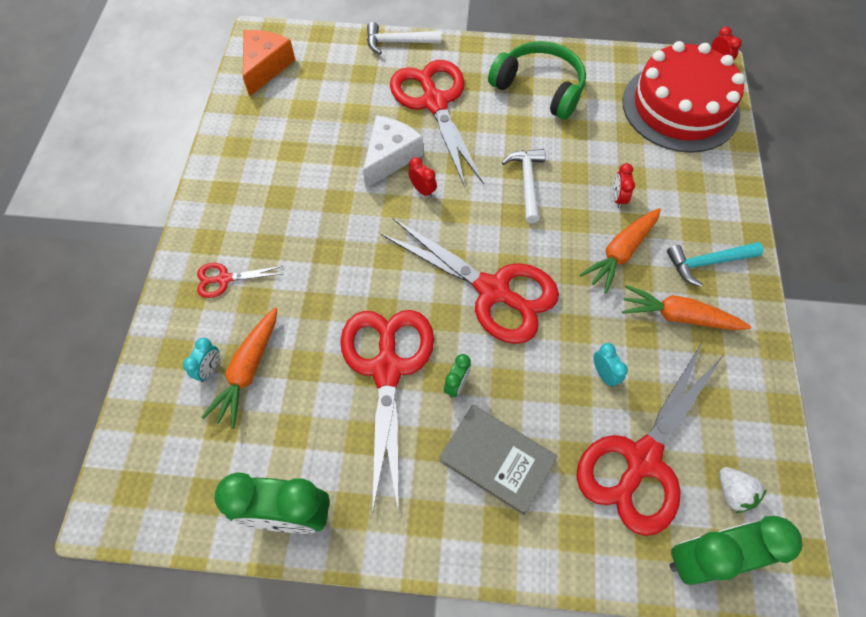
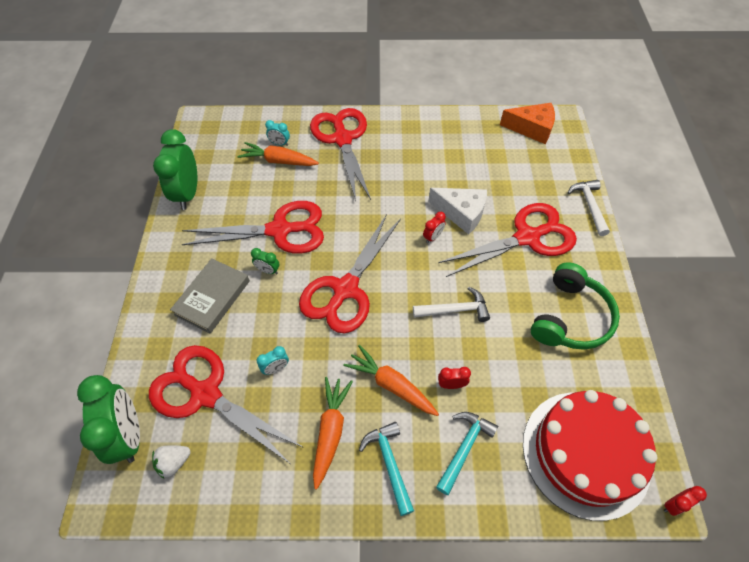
camera: 85 degrees right, 5 degrees down
(224, 279) = (342, 139): red scissors -> red scissors, size x2.22
(684, 197) = (464, 448): none -> turquoise hammer

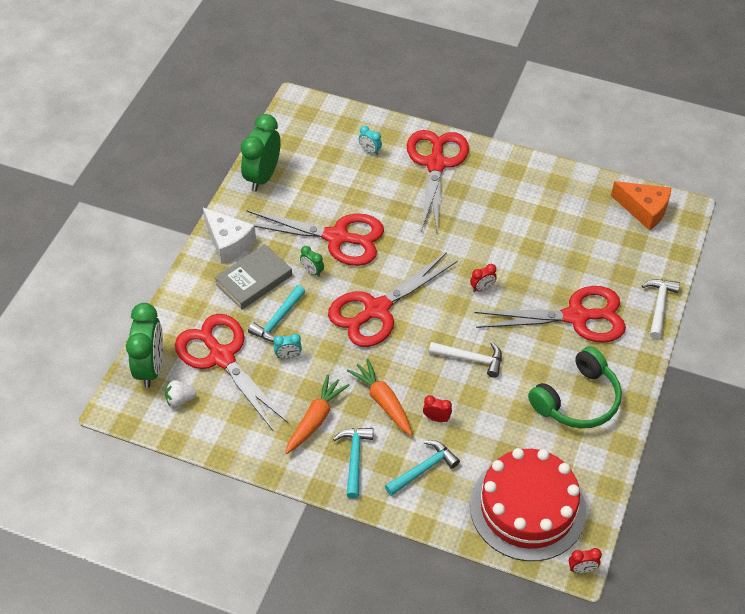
camera: 20 degrees right, 5 degrees down
(252, 333) = (278, 320): none -> turquoise hammer
(278, 161) = (361, 168): orange carrot -> none
(461, 213) = (522, 274): white cheese -> white cheese (228, 242)

